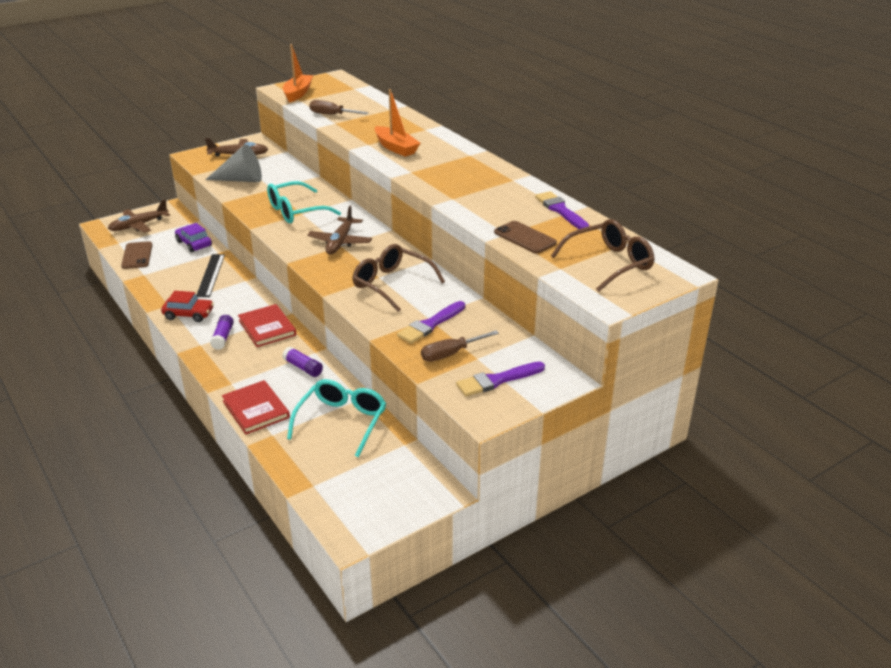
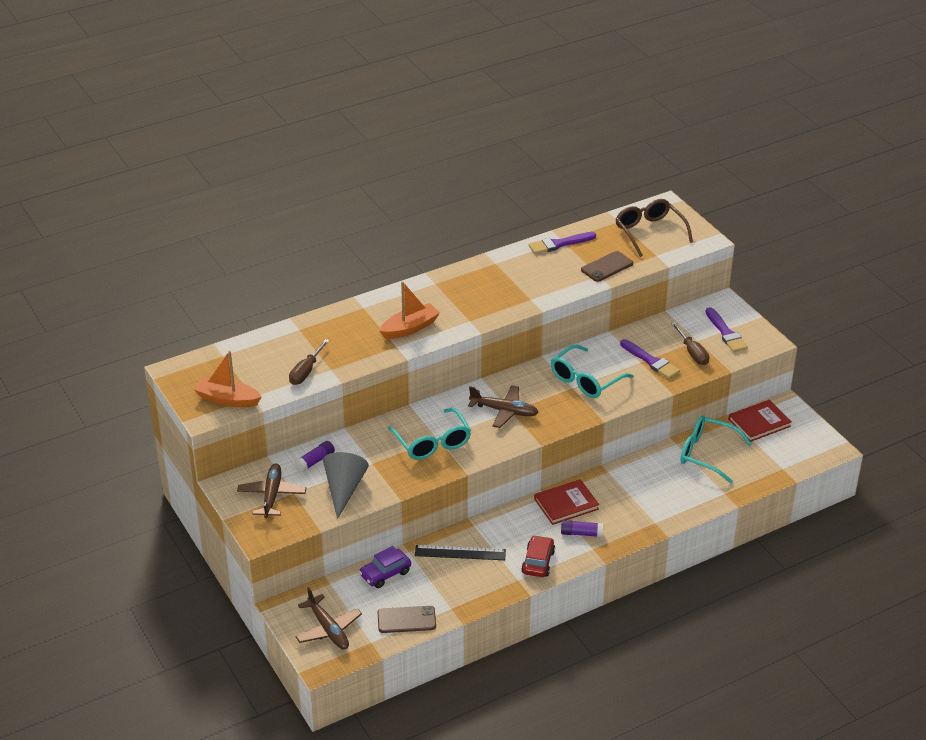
camera: 85 degrees left, 5 degrees up
(256, 409) = (692, 504): red book -> red book (759, 423)
(303, 367) = (632, 478): purple glue stick -> purple glue stick (315, 461)
(391, 284) = (585, 380): brown glasses -> turquoise glasses

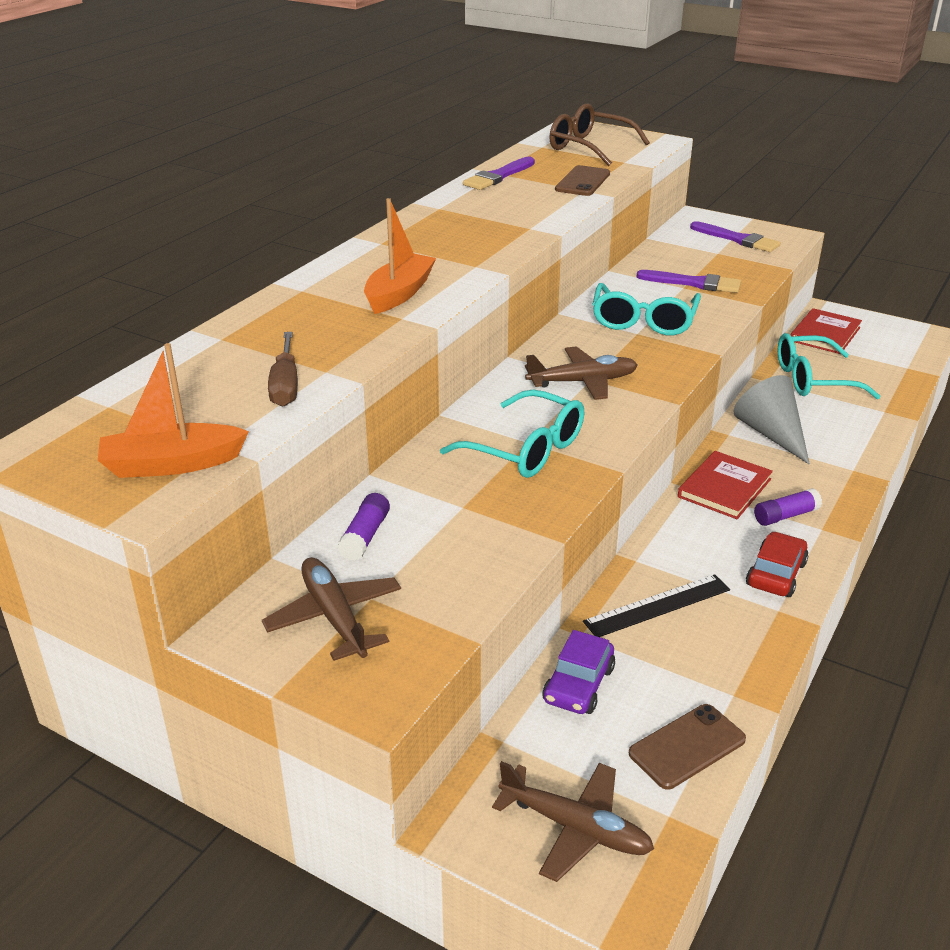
camera: 30 degrees left, 5 degrees down
(344, 489) = (454, 560): grey cone -> grey cone (771, 434)
(538, 562) = (776, 574): red car -> red car turned 45 degrees clockwise
(692, 352) = (728, 264): brown screwdriver -> none

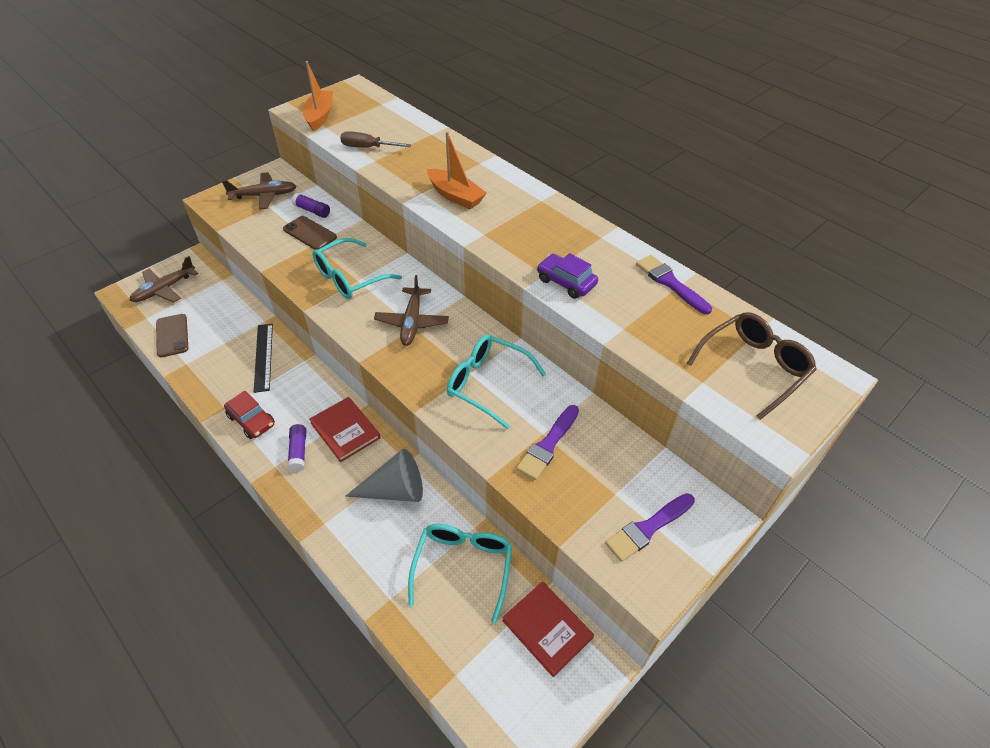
camera: 105 degrees right, 15 degrees up
(578, 685) = (234, 311): purple car -> purple car (566, 282)
(582, 182) = (646, 333): brown phone -> brown phone (310, 233)

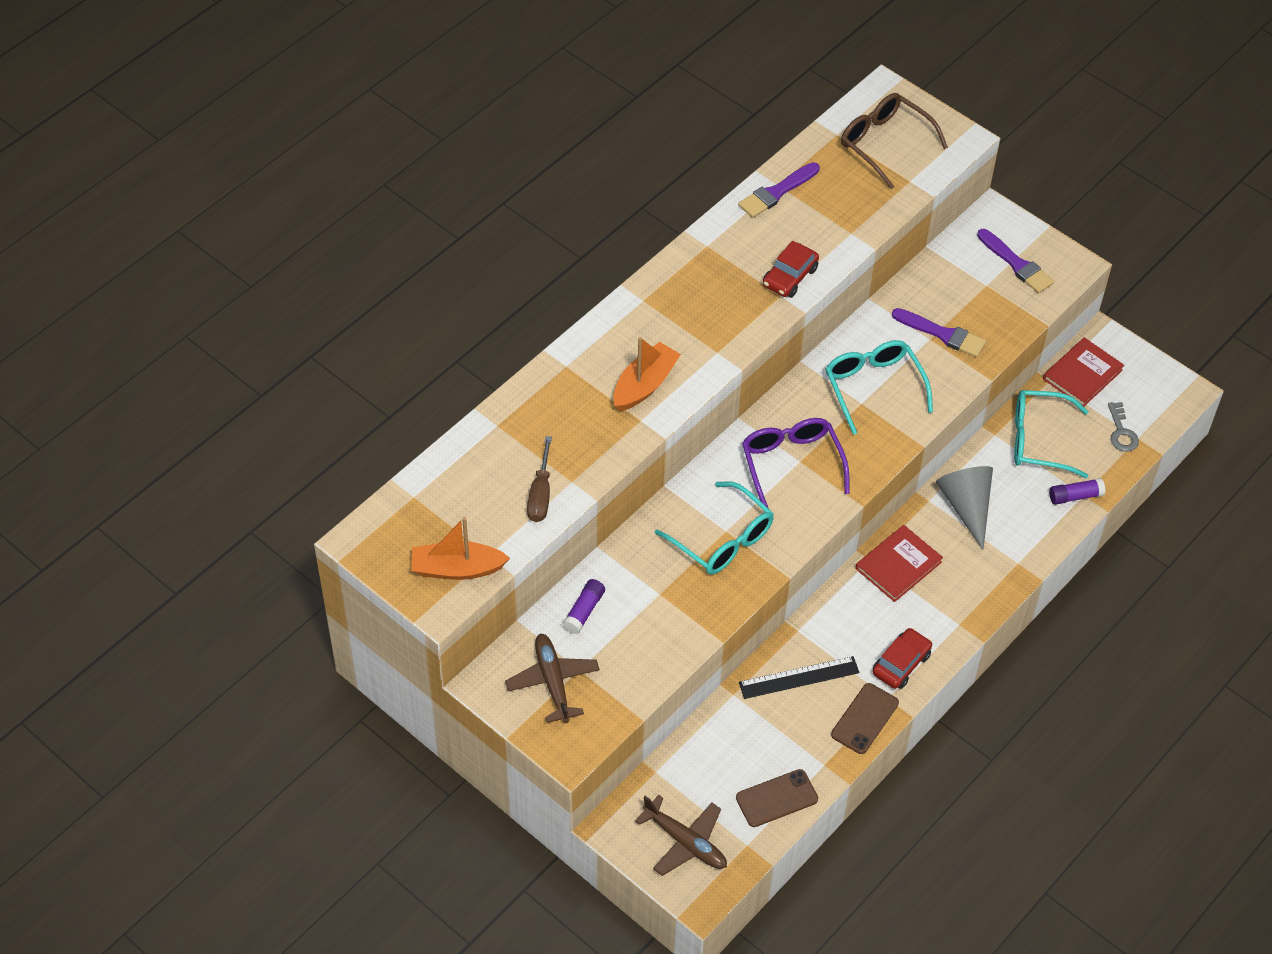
camera: 95 degrees left, 5 degrees up
(298, 452) = (936, 605): purple glue stick -> purple glue stick (1075, 496)
(310, 233) = (636, 603): brown phone -> brown phone (864, 718)
(412, 322) = (791, 464): brown plane -> purple glasses
(465, 657) = (1121, 432): none -> grey key
(487, 383) = (873, 387): turquoise glasses -> turquoise glasses turned 135 degrees clockwise
(566, 282) = (789, 277): purple car -> red car

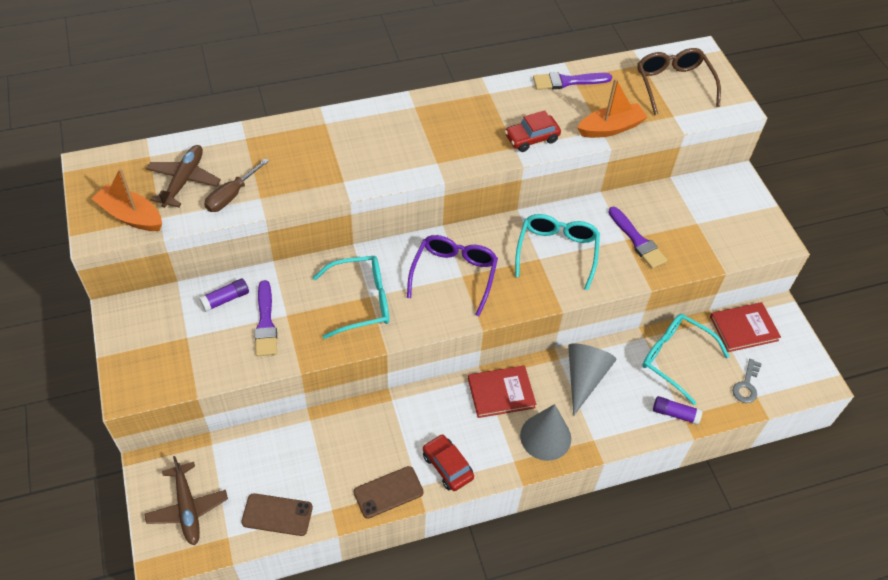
camera: 30 degrees right, 0 degrees up
(553, 682) = (161, 336): brown plane -> brown plane (184, 181)
(644, 385) = (367, 160): orange boat -> orange boat (610, 128)
(722, 540) = (362, 301): turquoise glasses -> turquoise glasses turned 90 degrees counterclockwise
(799, 677) = (365, 434): black ruler -> none
(901, 664) = (447, 466): red car -> red car turned 105 degrees counterclockwise
(971, 585) = (545, 437): none -> grey cone
(1016, 264) = (731, 219): purple brush -> purple brush (265, 323)

